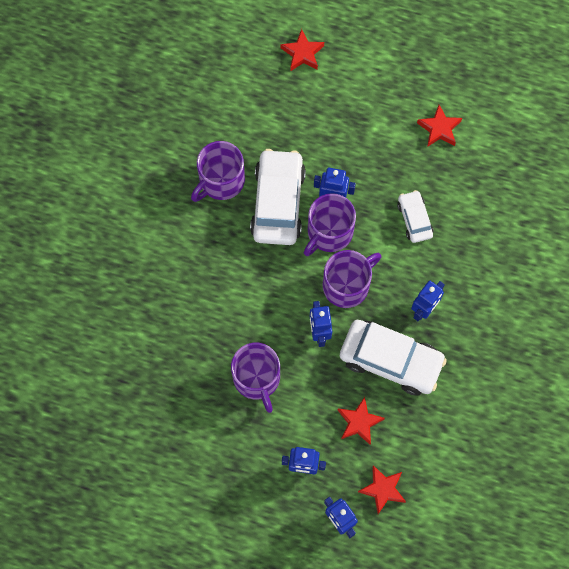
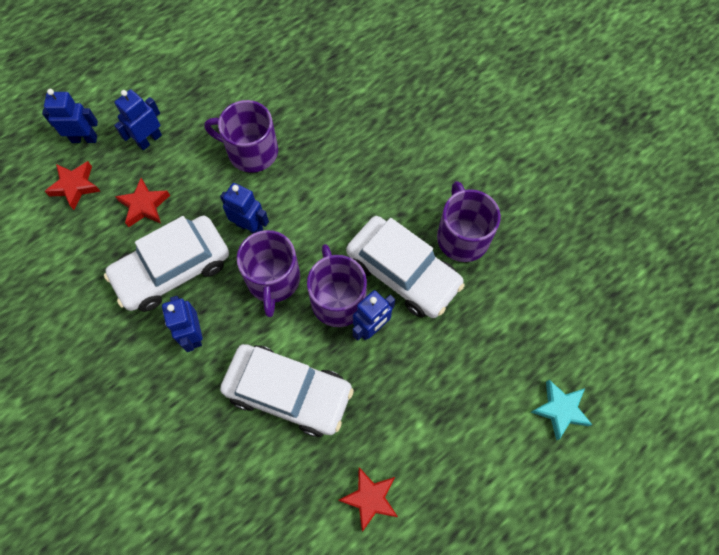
camera: 125 degrees right, 5 degrees down
(302, 53) = (560, 409): red star -> turquoise star
(414, 219) = (288, 392): white car -> white car, size x1.88

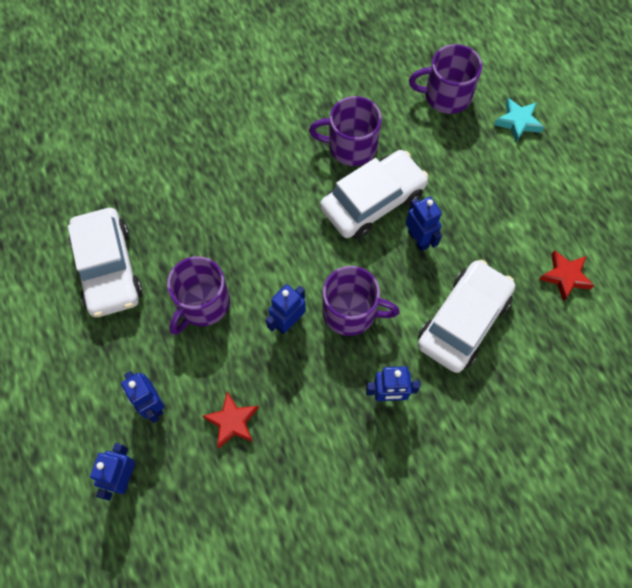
camera: 75 degrees left, 0 degrees up
(75, 186) = (184, 494): red star -> none
(173, 269) = (314, 404): white car -> white car (108, 268)
(338, 299) = (384, 260): purple mug -> purple mug (446, 95)

